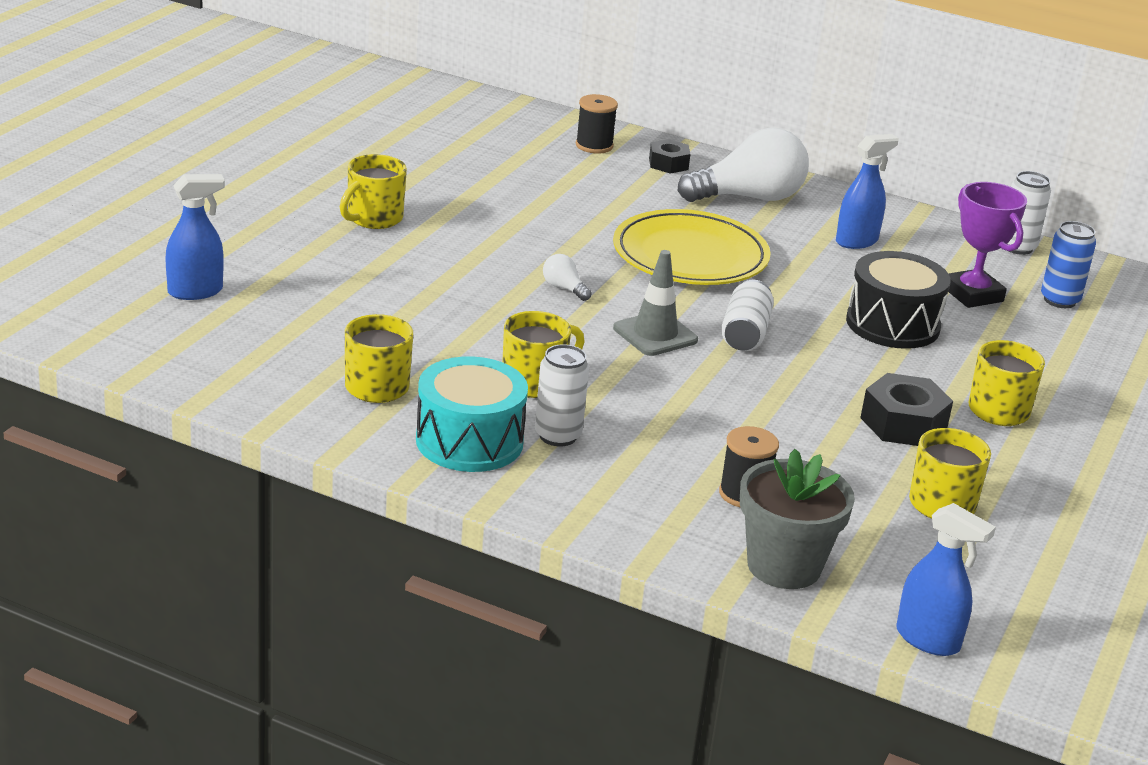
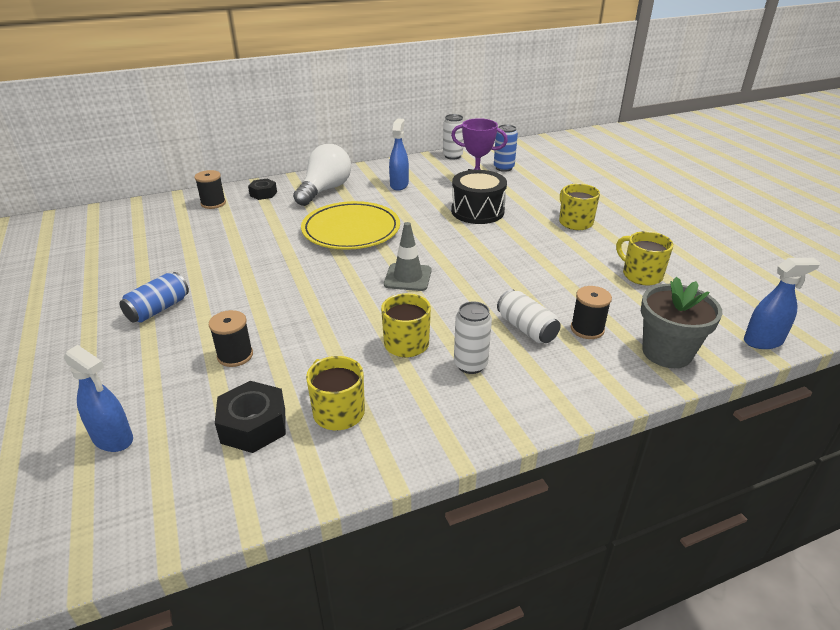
camera: 45 degrees left, 5 degrees up
(195, 291) = (113, 439): blue spray bottle -> blue spray bottle turned 105 degrees clockwise
(372, 294) = (235, 355): none -> black spool
(373, 218) = (158, 309): yellow mug -> blue can
(469, 441) = (441, 405): turquoise drum -> none
(564, 288) = (327, 282): white light bulb -> none
(745, 333) = (439, 251): white can -> white can (526, 328)
(903, 423) = (563, 250): black nut -> black nut (253, 425)

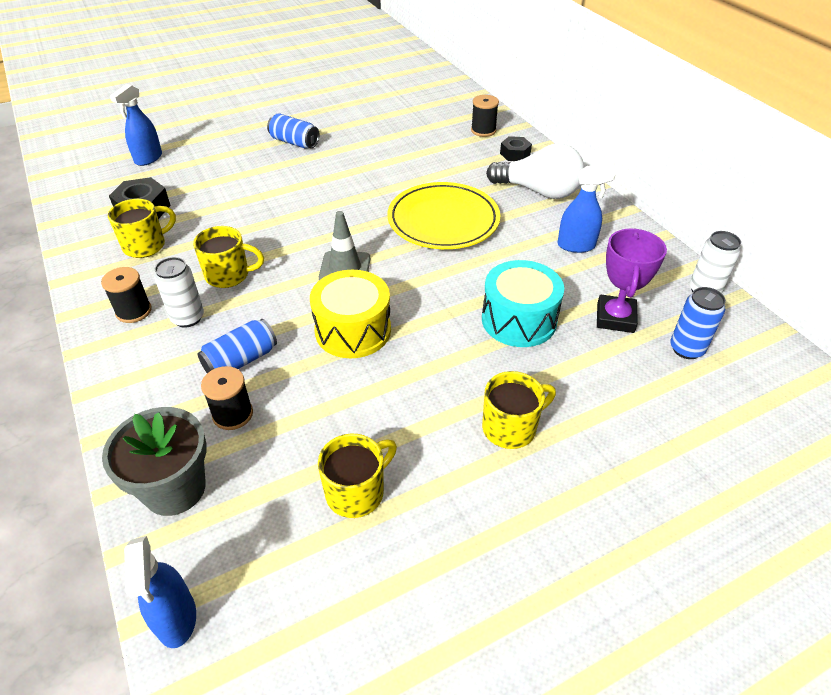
camera: 85 degrees right, 10 degrees up
(235, 355) = (227, 187): black spool -> black spool (134, 311)
(477, 211) = (519, 320): black drum -> turquoise drum
(488, 274) = (353, 330): none -> yellow drum
(526, 328) = (241, 360): white can -> blue can

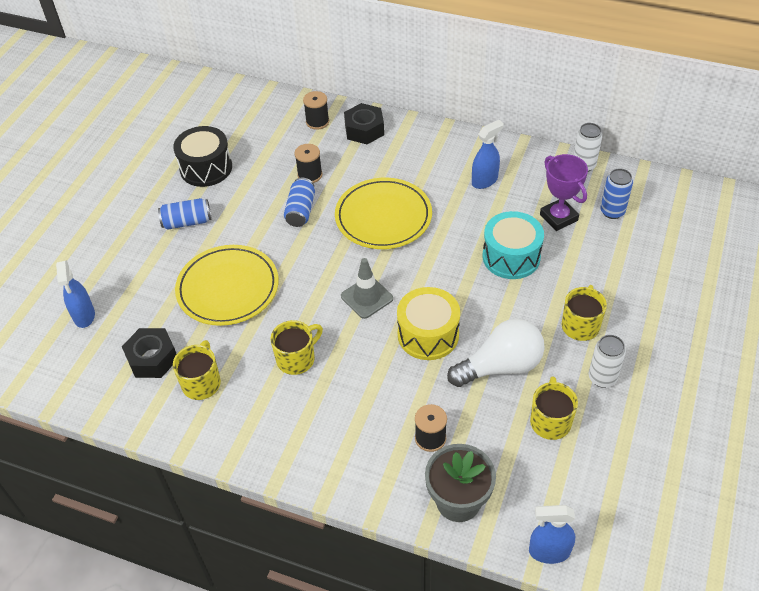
camera: 40 degrees left, 5 degrees up
(134, 311) = (270, 431): black spool -> black spool (310, 175)
(176, 619) = (549, 551): blue spray bottle -> blue spray bottle turned 150 degrees clockwise
(188, 318) = (314, 407): white can -> white can (602, 378)
(241, 360) = (388, 405): blue can -> blue can (301, 210)
(256, 198) = (228, 288): none -> yellow plate
(357, 118) = (206, 168): none -> black drum
(515, 154) = (364, 130): black nut -> black nut, size x1.57
(538, 191) = (416, 152): white light bulb -> white light bulb (500, 366)

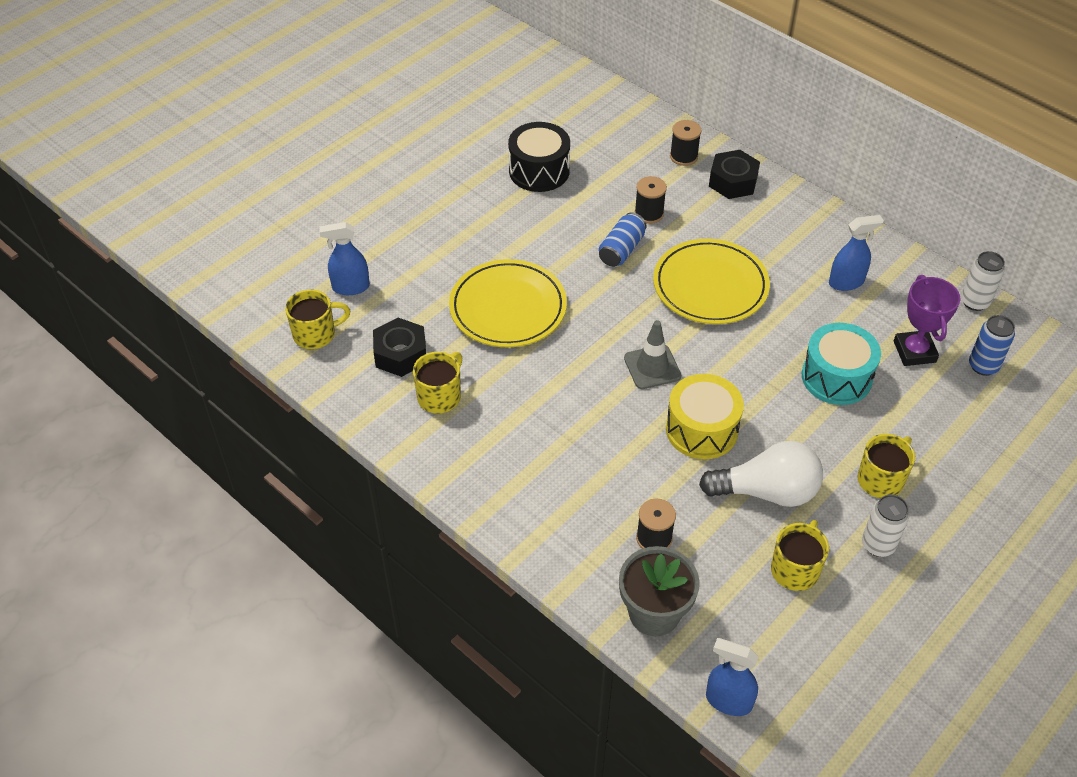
camera: 20 degrees right, 0 degrees up
(84, 316) = (350, 287): blue spray bottle -> blue spray bottle turned 75 degrees clockwise
(187, 222) = (494, 223): blue can -> none
(297, 359) = (548, 406): yellow mug -> yellow mug (316, 334)

